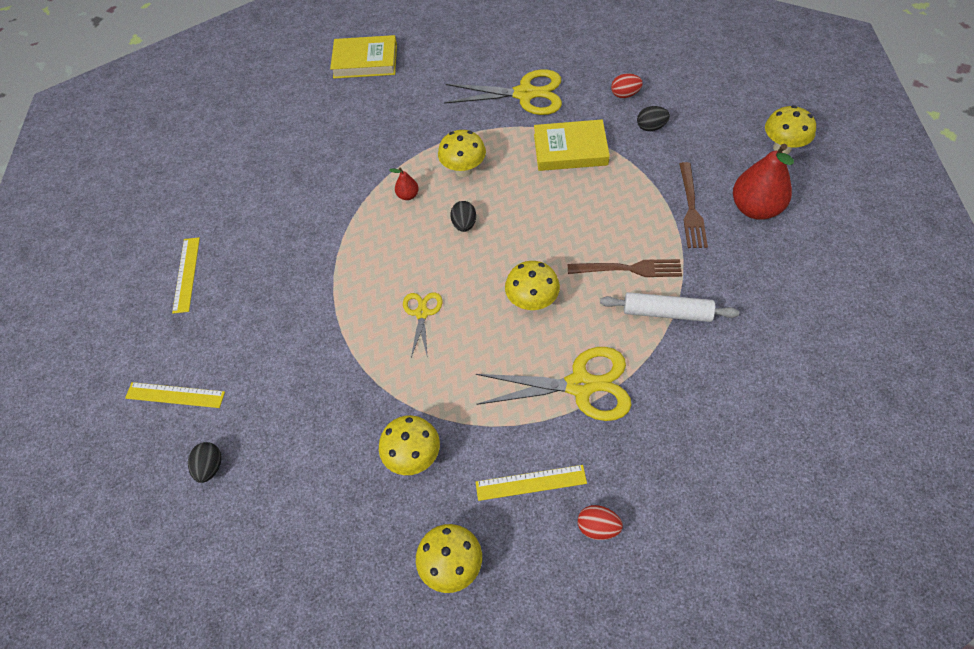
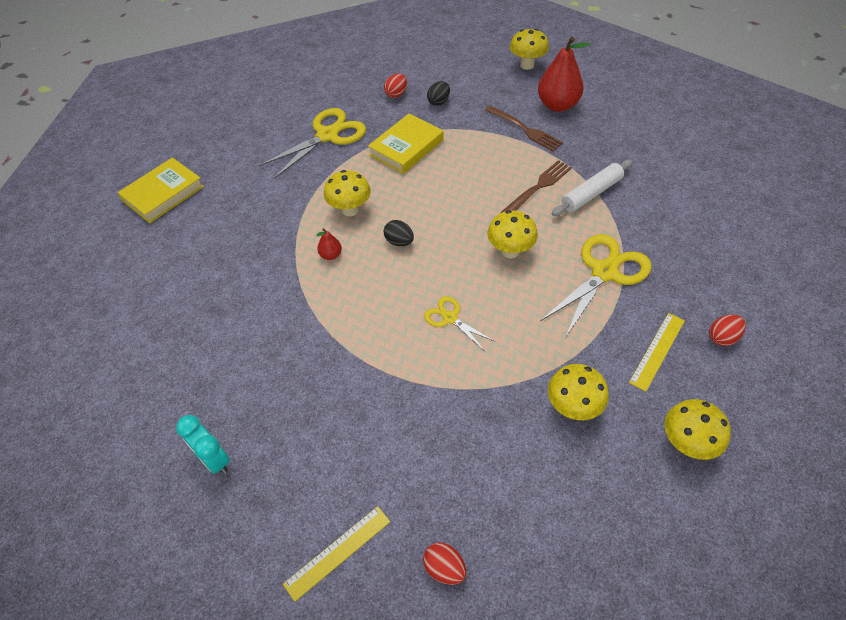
camera: 50 degrees left, 5 degrees down
(186, 274) = (214, 459): yellow ruler -> turquoise clock
(210, 467) = (444, 568): black egg -> red egg

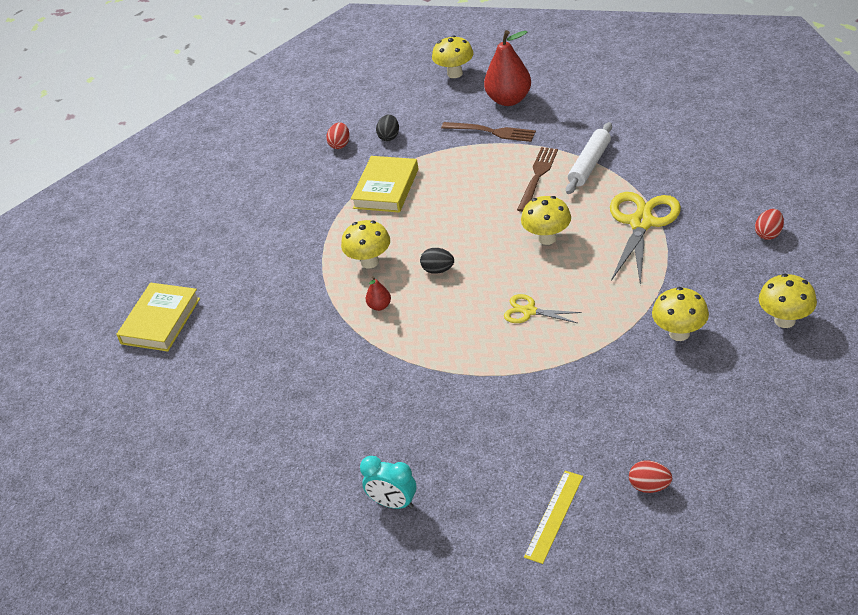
camera: 20 degrees left, 10 degrees down
(327, 135) = (296, 207): yellow scissors -> none
(657, 351) = (722, 264): yellow ruler -> none

